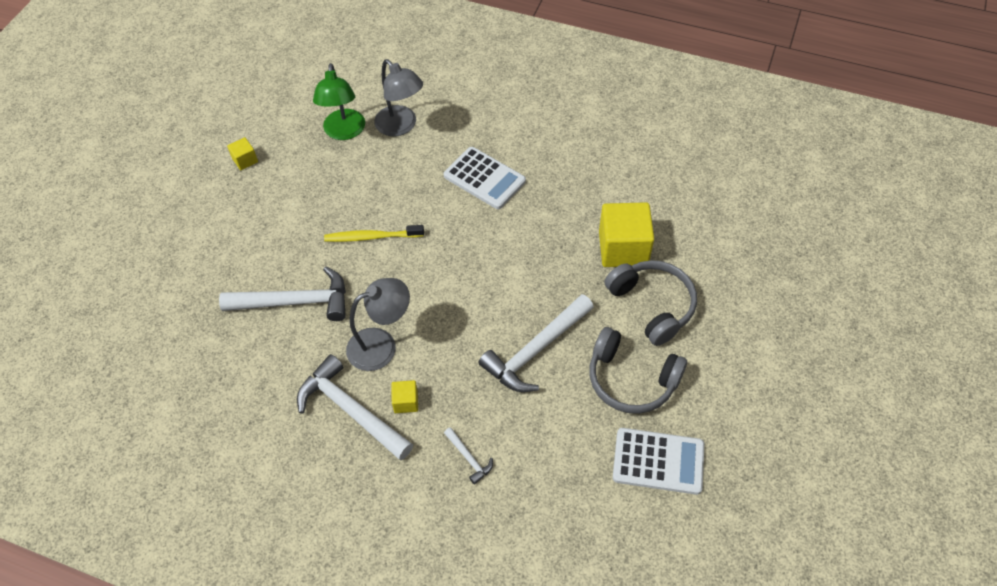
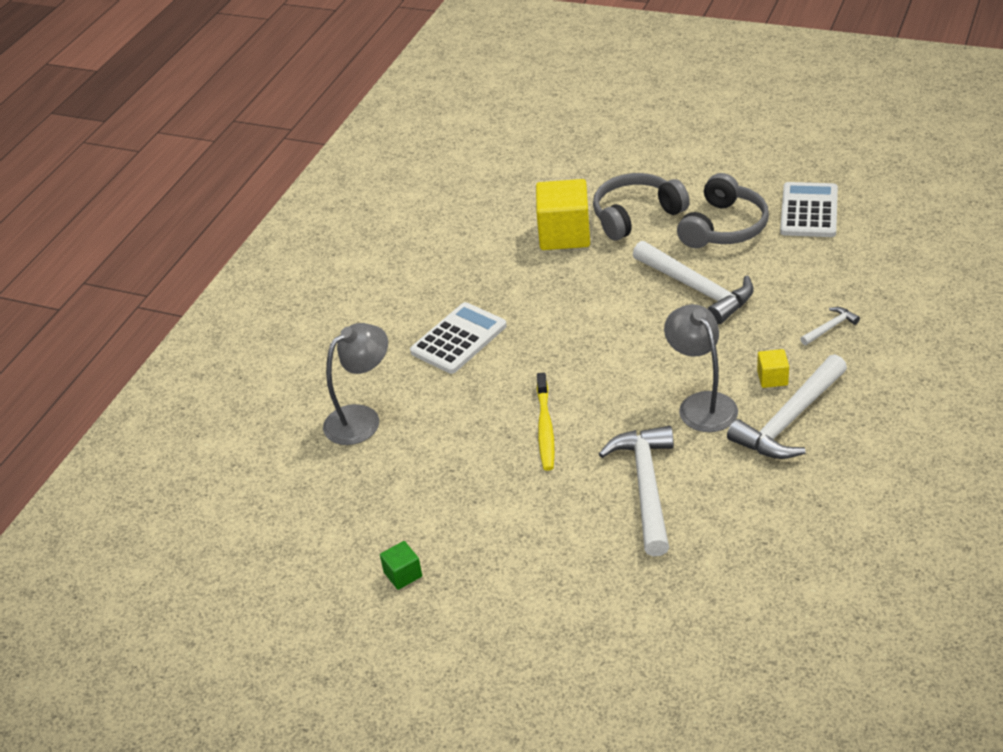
camera: 85 degrees left, 15 degrees down
(245, 160) = (403, 574): yellow cube -> green cube
(344, 132) = (363, 474): green lamp -> none

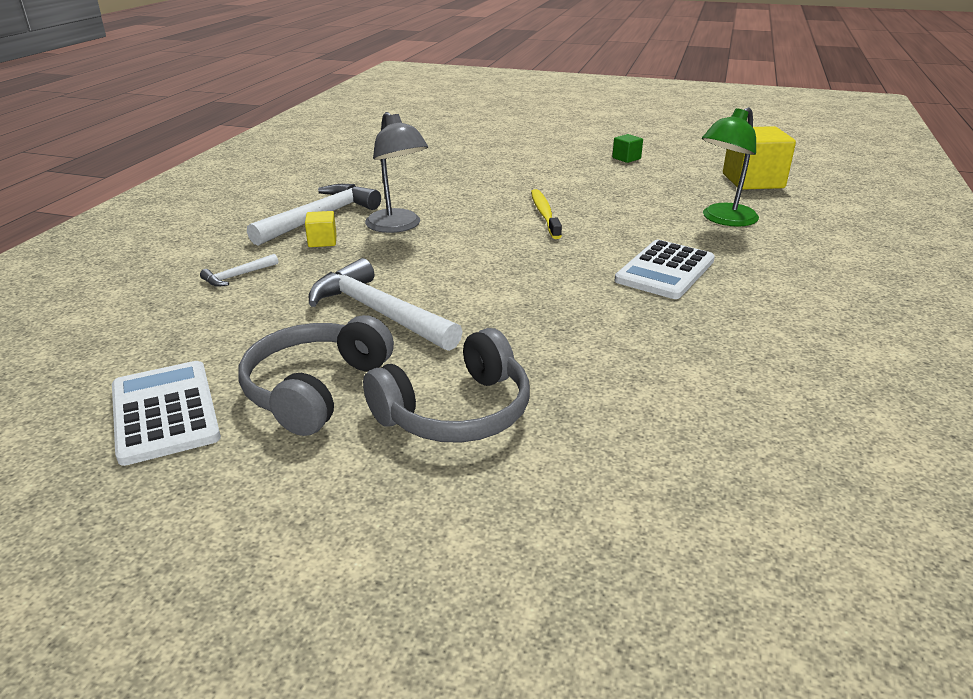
camera: 170 degrees right, 10 degrees down
(362, 418) = (723, 219): grey lamp -> green lamp
(564, 234) = (571, 383): yellow cube -> yellow cube (753, 181)
(646, 487) = (453, 188): white hammer -> none
(809, 211) = (164, 412): white calculator -> white calculator turned 150 degrees clockwise

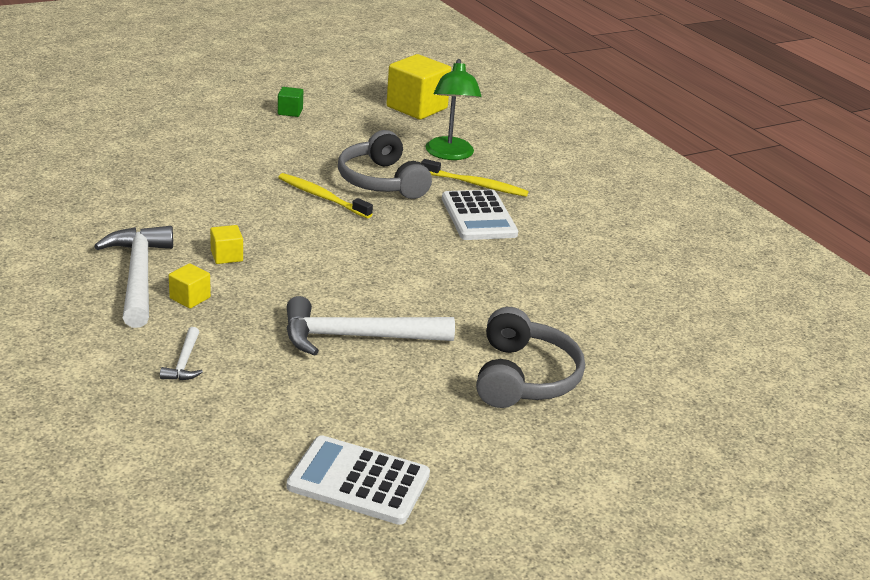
camera: 50 degrees left, 0 degrees up
(316, 389) = (421, 410): grey headphones -> grey headphones (382, 181)
(398, 226) = (227, 256): grey lamp -> yellow cube
(709, 247) = (475, 184): none -> yellow toothbrush

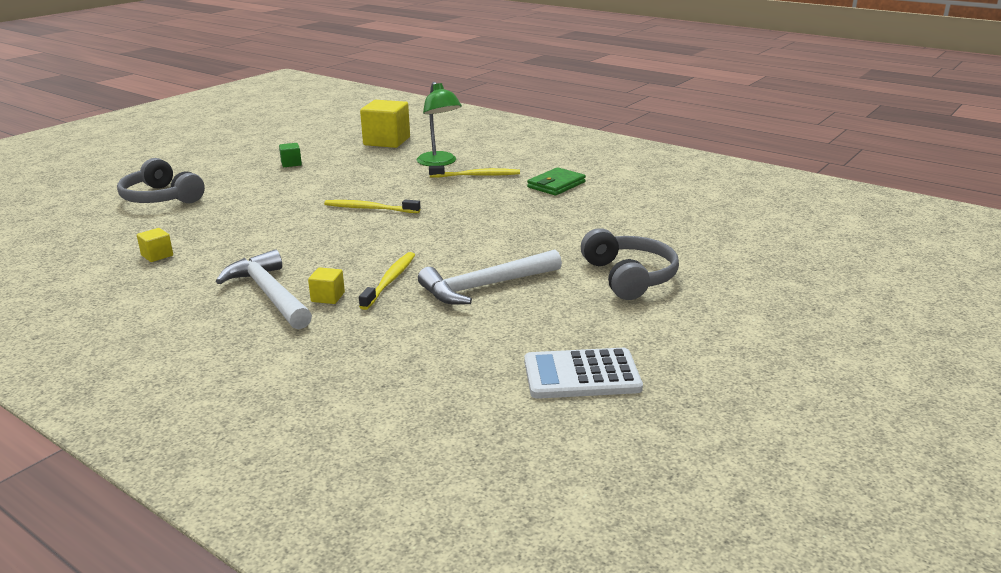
camera: 20 degrees left, 5 degrees down
(184, 362) = (366, 340): white hammer -> none
(227, 256) = (331, 263): yellow cube -> yellow cube (157, 255)
(266, 298) = (390, 281): none -> yellow toothbrush
(382, 181) = (406, 189): grey headphones -> grey headphones (161, 198)
(478, 216) = (498, 193): white calculator -> none
(556, 224) = (556, 185): none -> green wallet

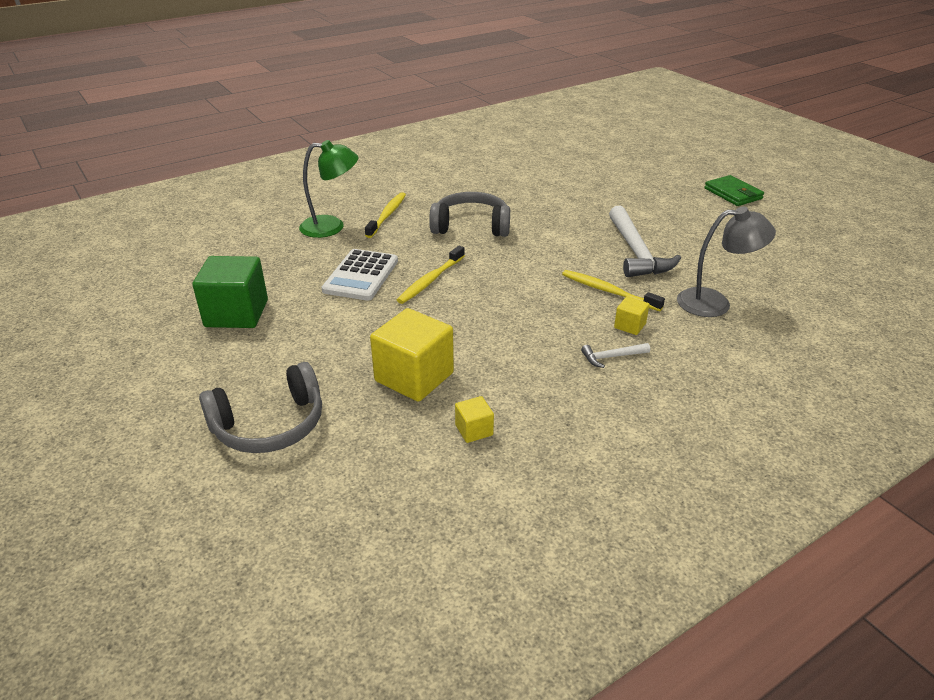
camera: 70 degrees left, 10 degrees up
(269, 294) = (612, 357): white hammer -> white hammer, size x0.46
(291, 163) = (236, 313): green cube -> green cube, size x2.13
(387, 141) = (226, 245): yellow cube -> yellow cube (414, 377)
(394, 338) = (714, 303): none -> grey lamp
(556, 185) = (443, 187): green wallet -> green wallet (733, 194)
(581, 375) = (780, 243): white calculator -> white calculator (361, 276)
(629, 277) = (642, 199): grey headphones -> grey headphones (471, 226)

